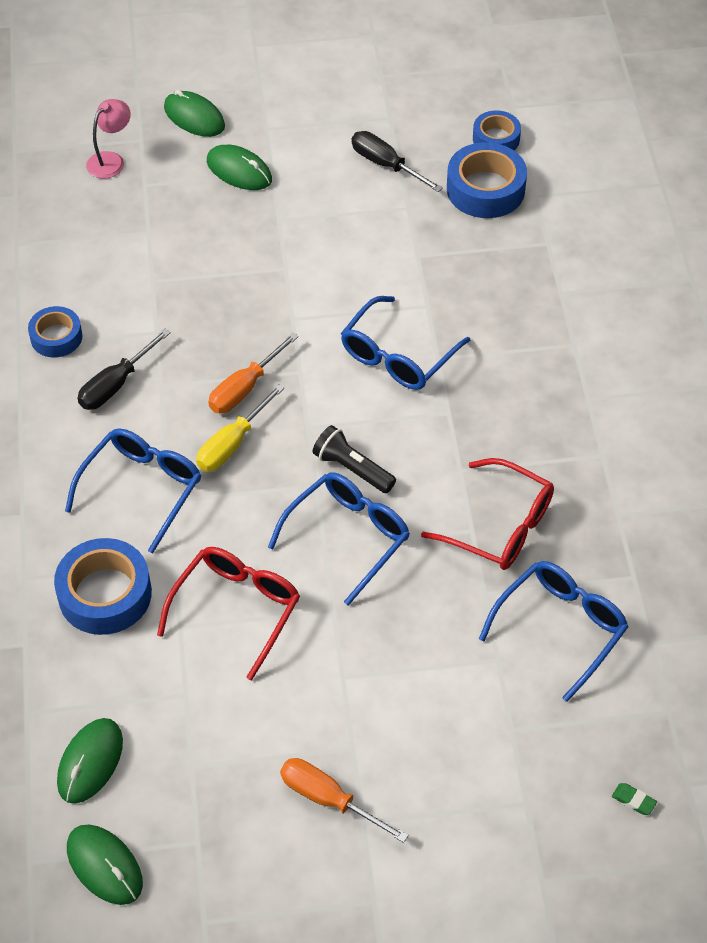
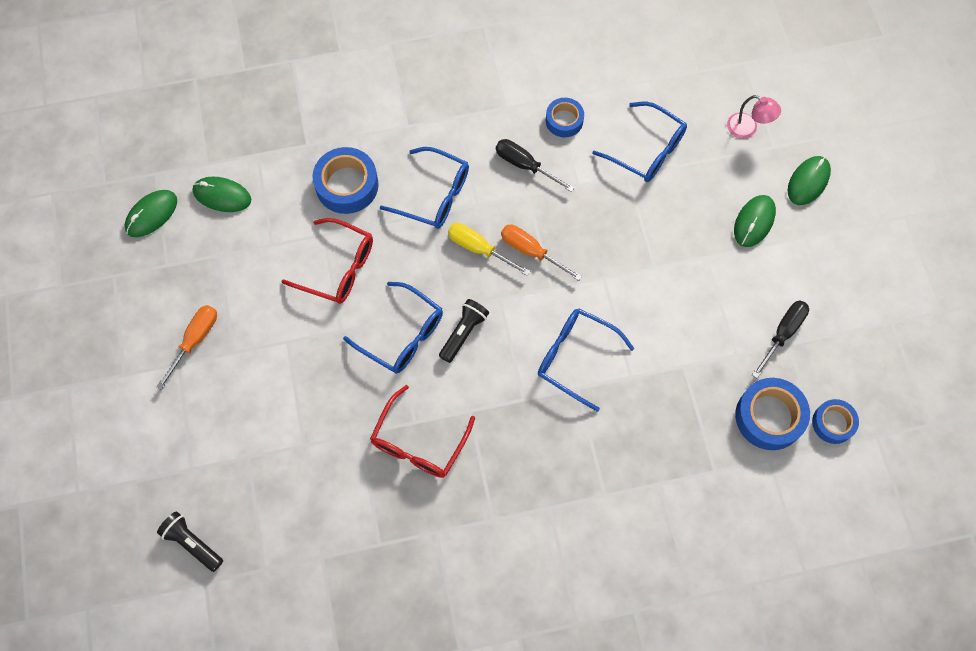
camera: 85 degrees right, 15 degrees up
(560, 628) = (331, 489): blue glasses -> blue glasses (647, 150)
(633, 800) = (192, 543): green eraser -> black flashlight

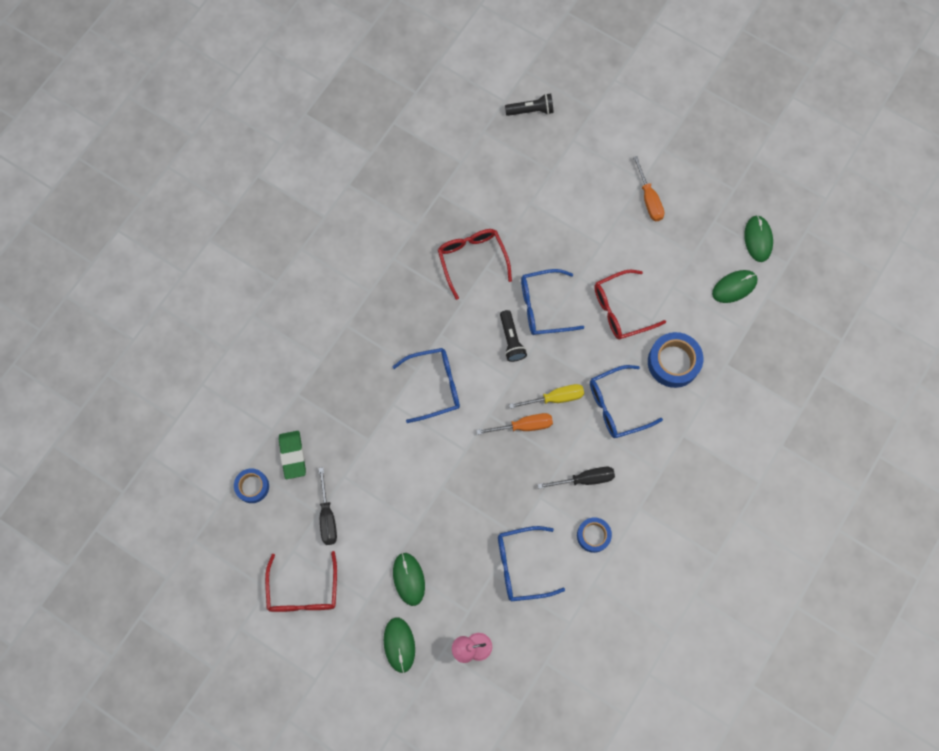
camera: 135 degrees right, 5 degrees up
(769, 417) = (293, 455): blue tape -> green eraser
(858, 292) = (303, 591): none -> red glasses

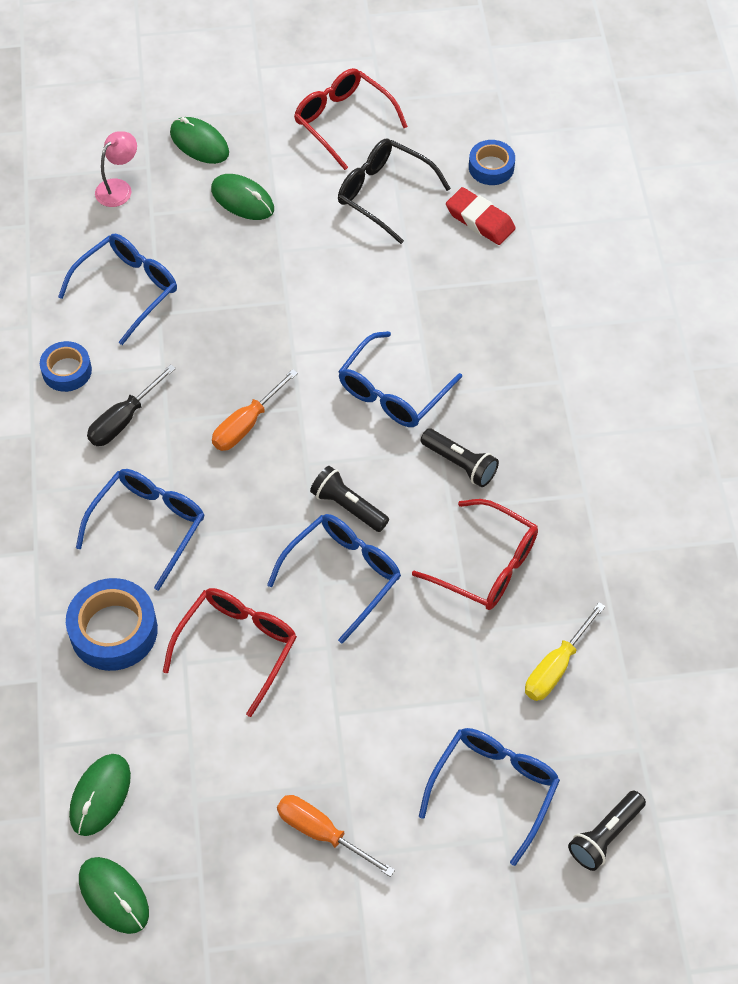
camera: 140 degrees right, 15 degrees down
(293, 455) = (480, 220): green eraser -> red eraser
(327, 517) = (384, 194): black screwdriver -> black glasses
(437, 320) = (460, 464): none -> black flashlight
(555, 398) = (234, 481): yellow screwdriver -> yellow screwdriver (556, 667)
(560, 162) = (494, 789): none -> blue glasses

